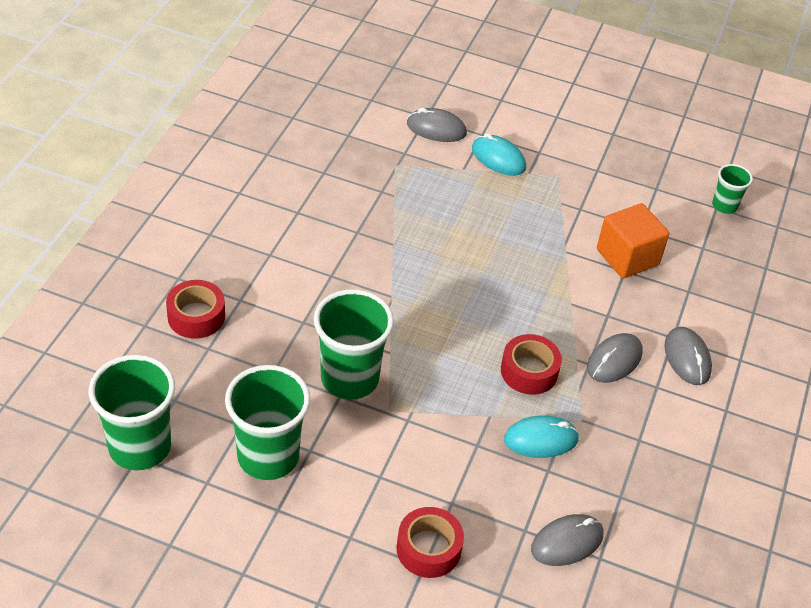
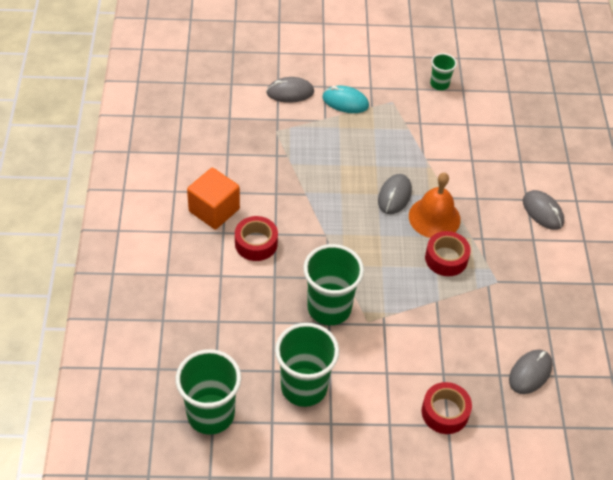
camera: 20 degrees left, 5 degrees up
(196, 316) = (196, 299): red tape -> red tape (256, 243)
(539, 320) = (434, 217): none -> orange bell
(541, 439) = (478, 306): turquoise mouse -> none
(614, 361) = (497, 230): grey mouse -> grey mouse (394, 196)
(627, 257) = (469, 149): orange cube -> orange cube (214, 210)
(724, 206) = (513, 88): green cup -> green cup (439, 84)

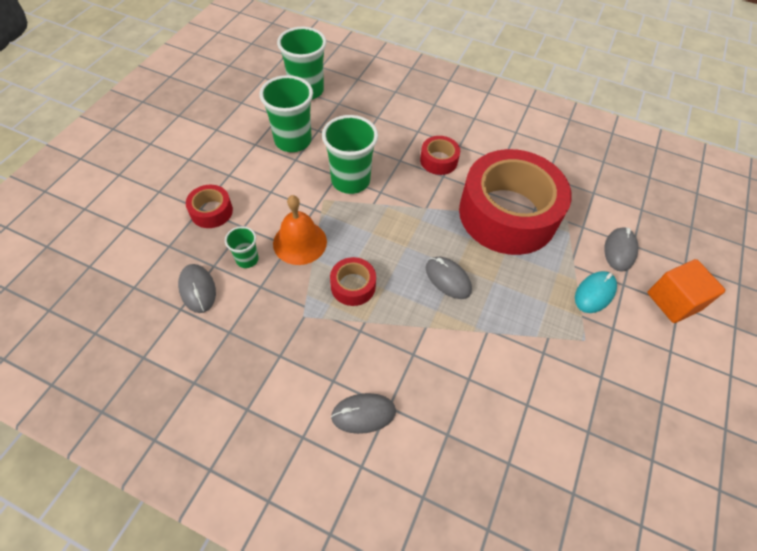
camera: 115 degrees right, 5 degrees up
(214, 210) = (485, 147): orange cube -> orange cube (673, 301)
(295, 172) = (507, 214): none -> red tape
(434, 217) = (405, 300): orange bell -> orange bell (300, 242)
(439, 84) = (604, 407): green cup -> green cup (247, 259)

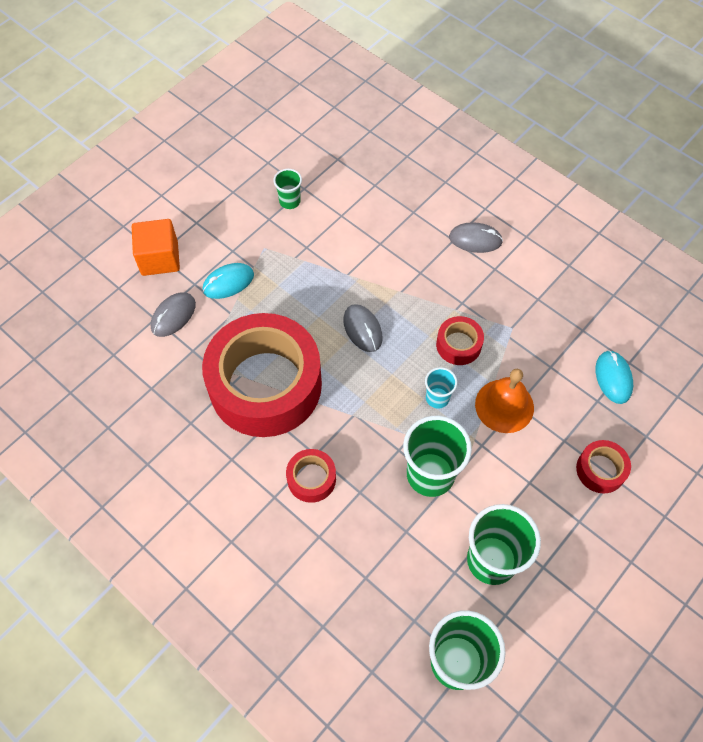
camera: 160 degrees left, 5 degrees up
(197, 289) = (613, 378): grey mouse -> turquoise mouse
(247, 259) = (562, 399): green cup -> green cup (289, 201)
(360, 235) = (437, 398): none -> turquoise cup

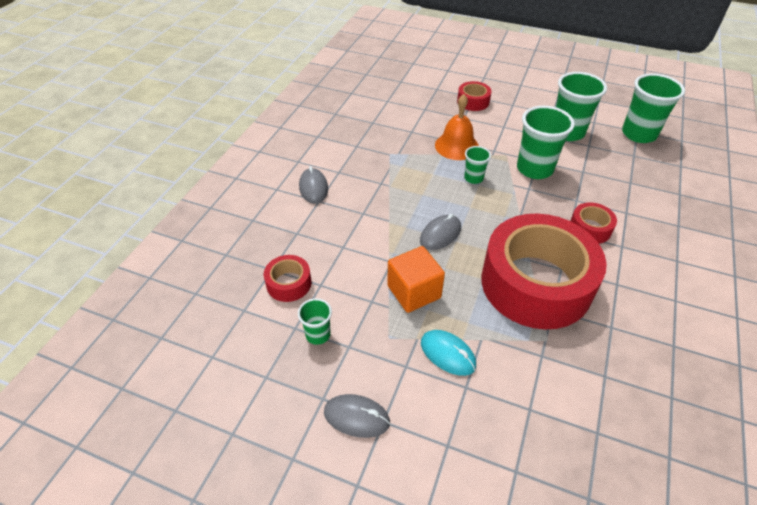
camera: 110 degrees left, 15 degrees down
(159, 258) = (452, 440): orange cube -> orange cube (414, 292)
(173, 316) = (516, 391): grey mouse -> grey mouse (356, 417)
(437, 398) = (473, 178): turquoise cup -> green cup
(458, 345) = (421, 177): red tape -> red tape (289, 283)
(613, 378) = (403, 105): turquoise mouse -> none

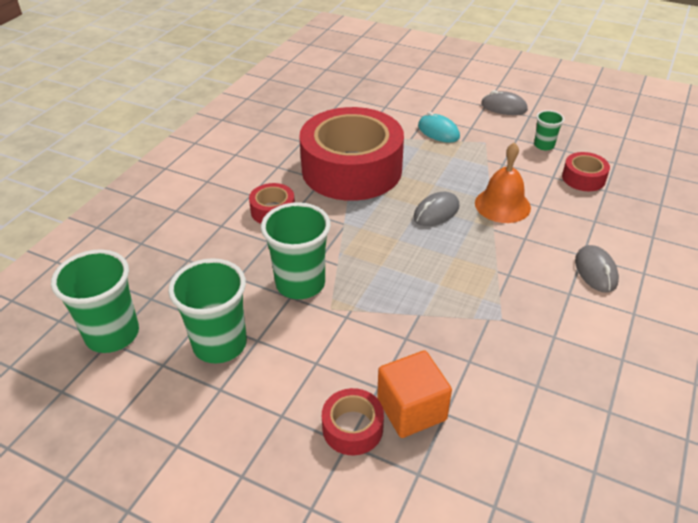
camera: 175 degrees left, 5 degrees down
(414, 292) = (465, 168): orange cube -> orange cube (411, 409)
(456, 146) = (400, 327): orange bell -> orange bell (502, 205)
(473, 178) = (386, 274): green cup -> none

